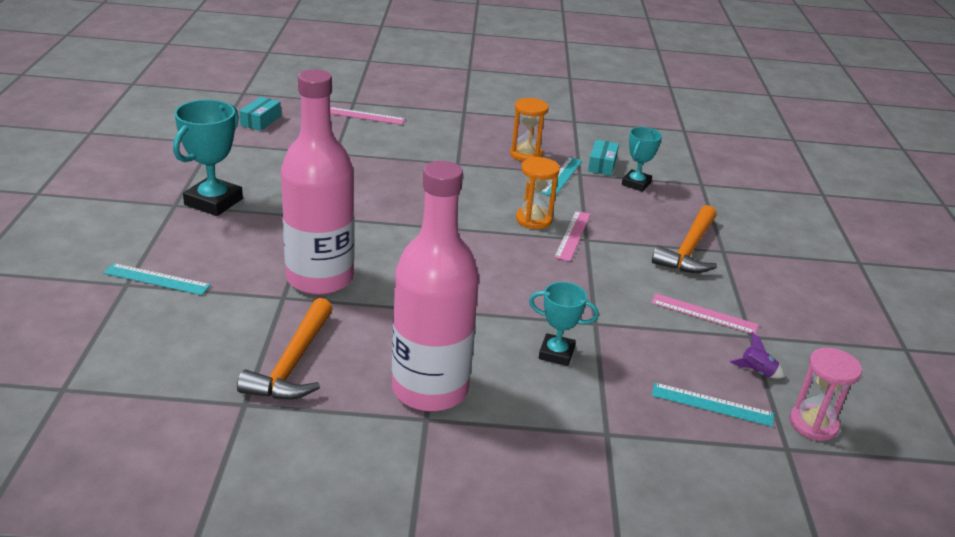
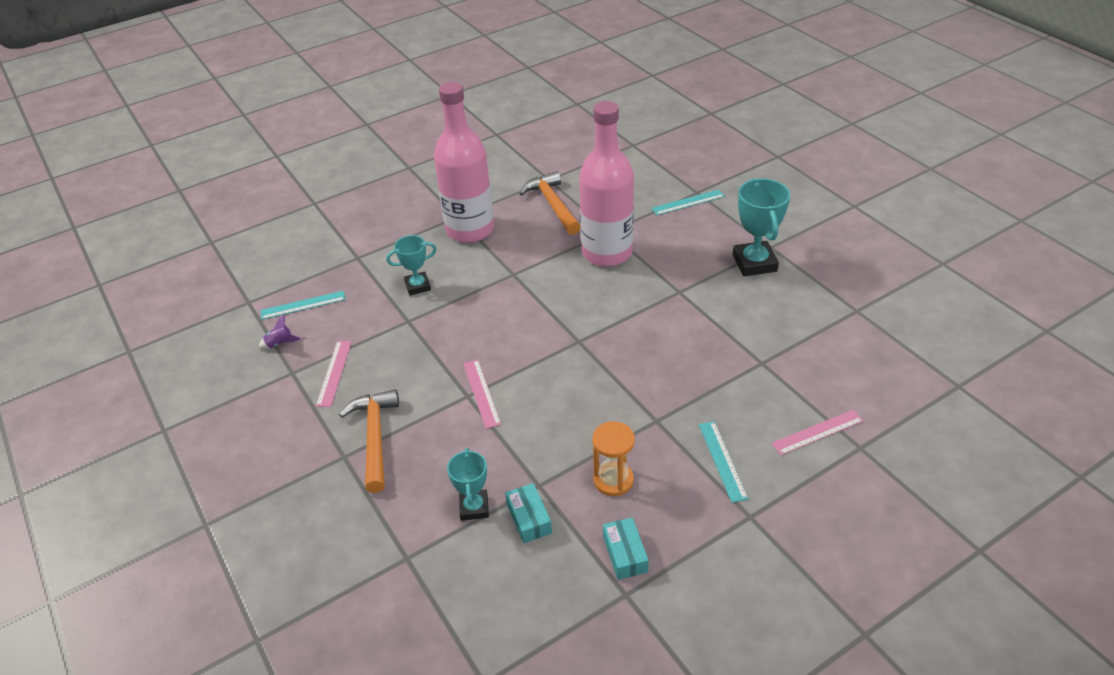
camera: 150 degrees right, 10 degrees up
(261, 121) = (876, 359): turquoise box -> turquoise box (625, 554)
(534, 220) = (526, 391): orange hourglass -> none
(562, 176) = (551, 468): turquoise ruler -> turquoise ruler (722, 460)
(704, 314) = (334, 373): pink ruler -> pink ruler turned 75 degrees counterclockwise
(813, 424) = (234, 326): pink hourglass -> none

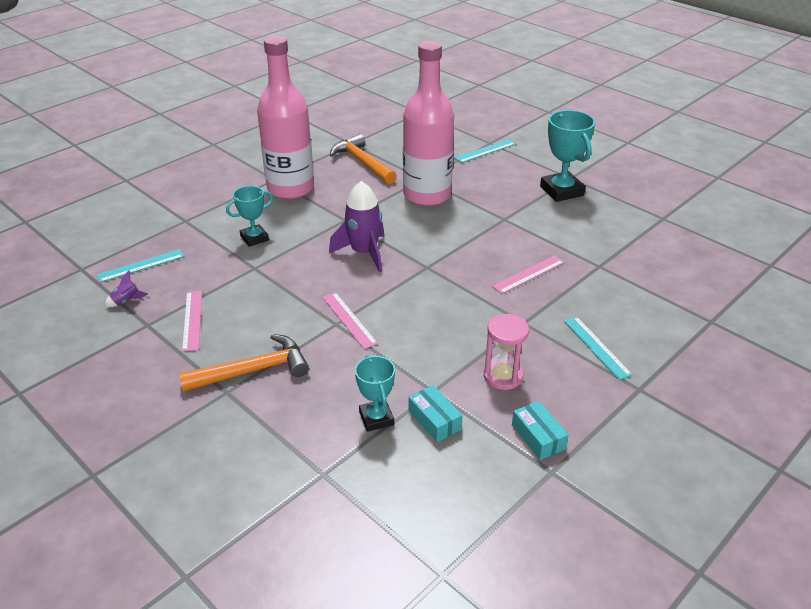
camera: 15 degrees left, 5 degrees down
(375, 437) = (253, 370): orange hammer -> orange hammer turned 90 degrees clockwise
(520, 316) = (364, 253): none -> purple rocket
(613, 480) = (503, 376): orange hourglass -> pink hourglass
(817, 432) = (670, 314): pink ruler -> pink ruler (528, 274)

